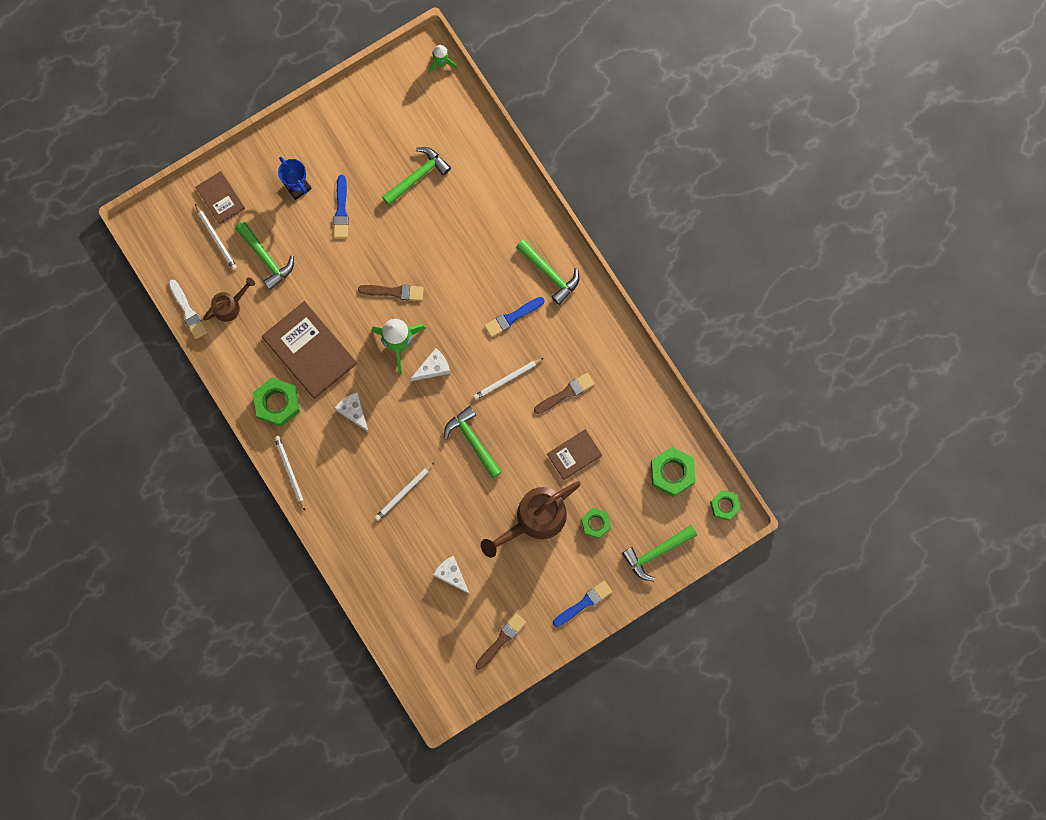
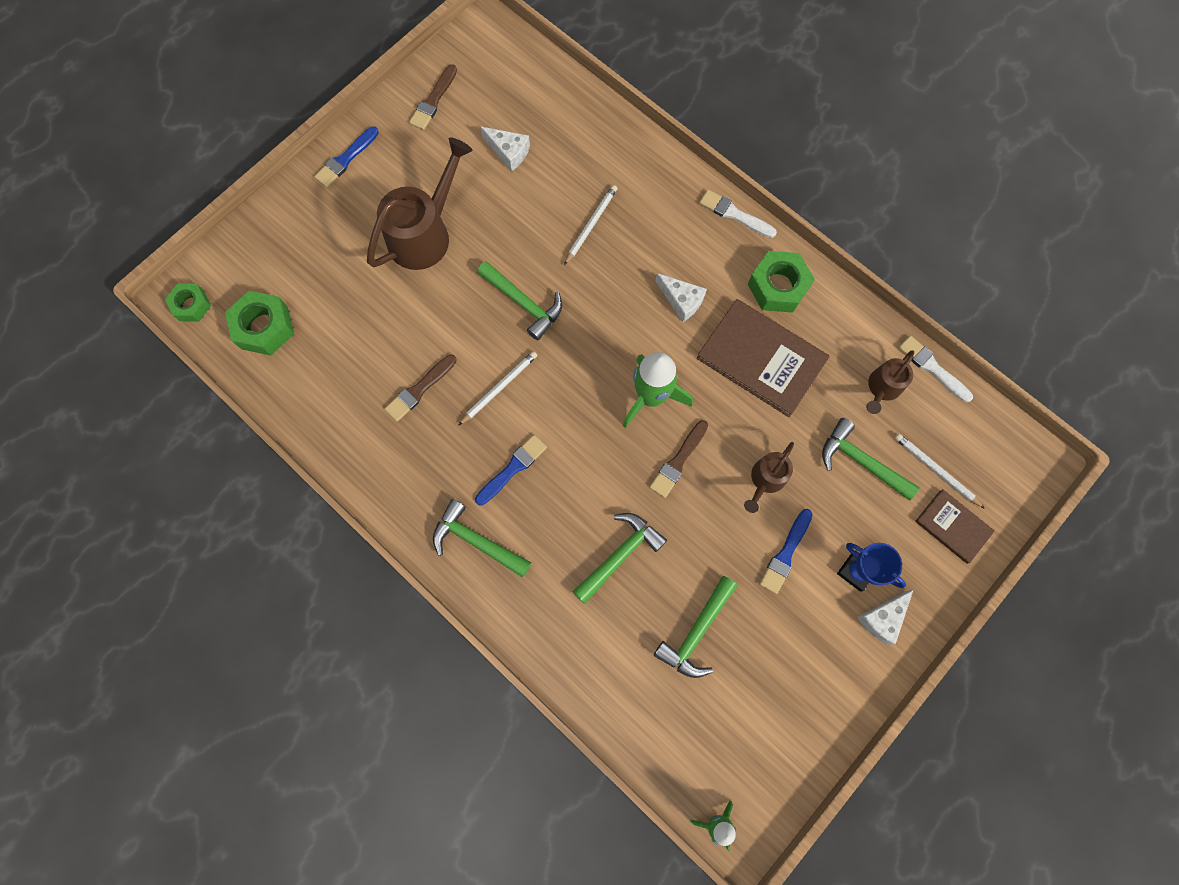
camera: 165 degrees right, 5 degrees down
(290, 472) = (734, 214): white pencil -> white brush
(337, 262) = (765, 480): none -> brown watering can
(341, 210) = (785, 554): blue brush -> blue brush turned 135 degrees counterclockwise
(394, 292) = (678, 461): brown brush -> brown brush turned 45 degrees counterclockwise
(433, 368) = (598, 378): white cheese -> white cheese (882, 618)
(574, 454) = (392, 318): brown book -> none
(595, 524) = (349, 246): green nut -> none
(656, 552) = (268, 233): green hammer -> green hammer (620, 555)

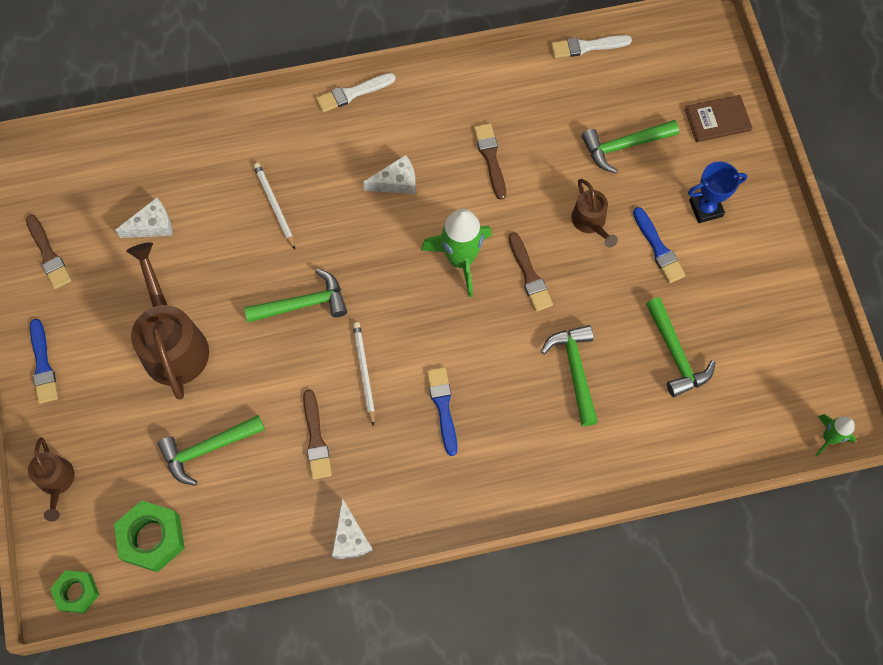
camera: 55 degrees left, 5 degrees down
(476, 541) = (484, 476): green hammer -> green hammer (207, 449)
(761, 359) = (490, 158): brown book -> brown brush
(778, 286) = (439, 105): green nut -> none
(882, 388) = (578, 91): brown watering can -> brown watering can (57, 482)
(882, 618) = (753, 215): white cheese -> white cheese (350, 538)
(936, 470) = (667, 101): white pencil -> none

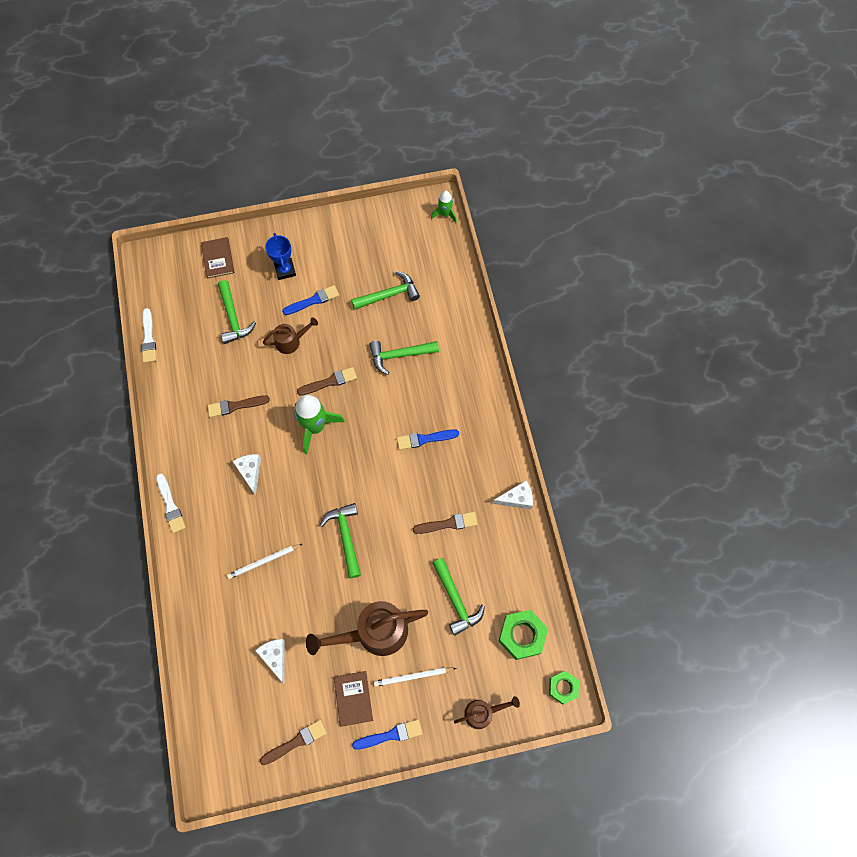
camera: 90 degrees left, 0 degrees up
(92, 319) = (353, 698): none -> brown book
(364, 372) = (399, 492): white pencil -> white pencil (413, 676)

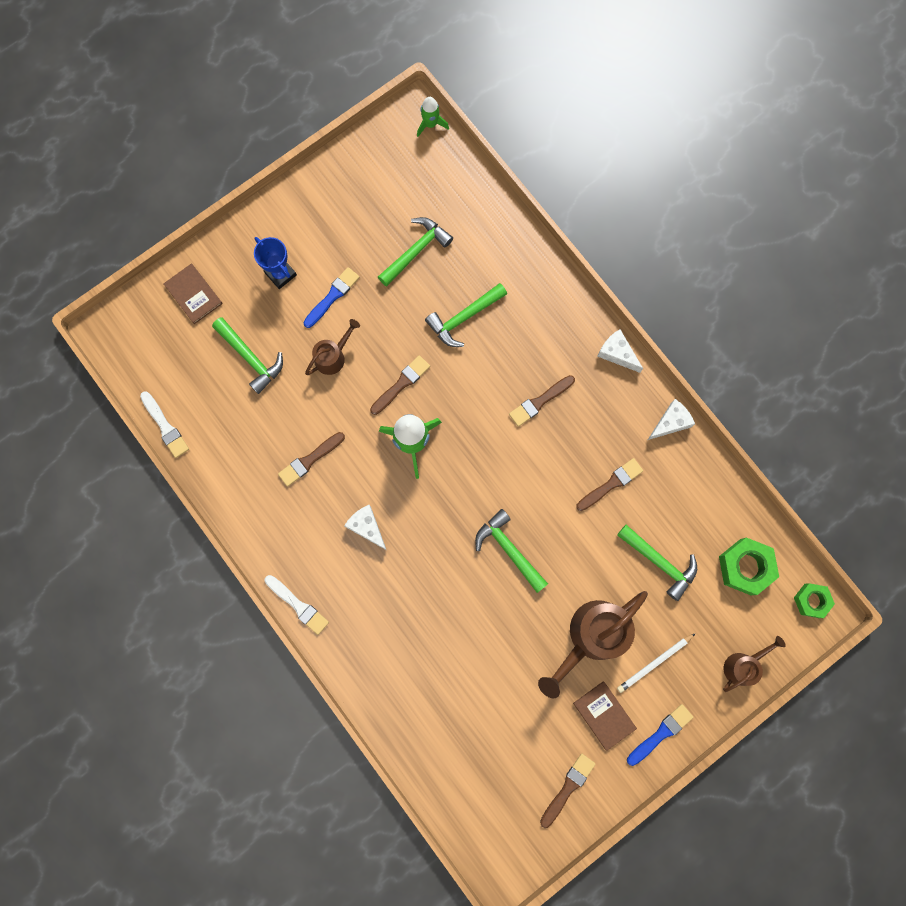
camera: 25 degrees left, 10 degrees up
(264, 561) = (434, 618): white pencil -> none
(275, 657) = (500, 712): white cheese -> white cheese (617, 353)
(424, 439) = (540, 401): blue brush -> brown brush

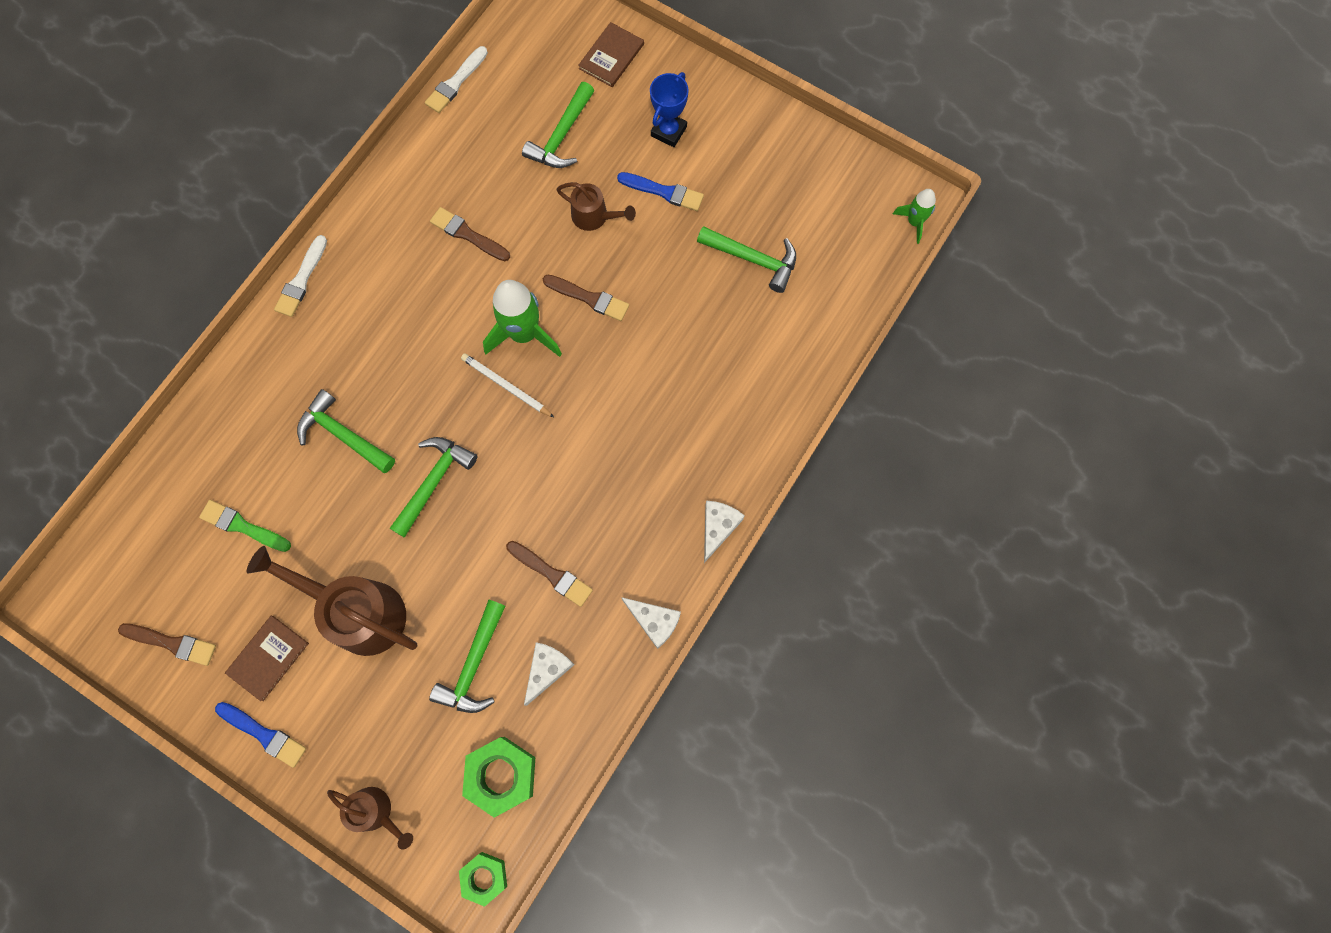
camera: 70 degrees right, 5 degrees down
(367, 527) = (411, 319): white cheese -> white cheese (547, 670)
(464, 317) = (694, 338): green hammer -> green hammer (343, 435)
(493, 708) = (242, 526): none -> green brush
(540, 401) = (624, 457): brown brush -> none
(654, 663) = (347, 699): white pencil -> white pencil (506, 386)

